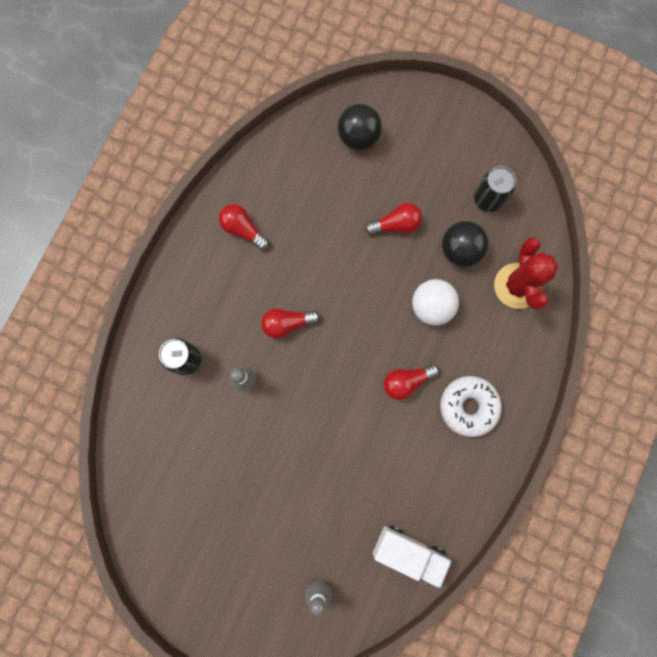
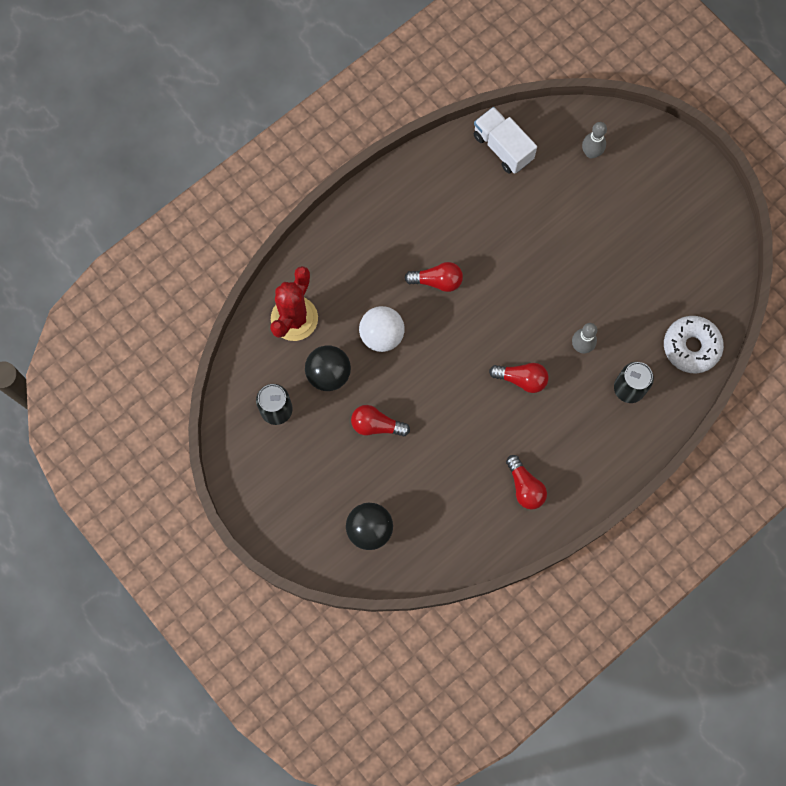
camera: 155 degrees left, 5 degrees down
(468, 406) = (393, 237): white donut -> white donut (691, 347)

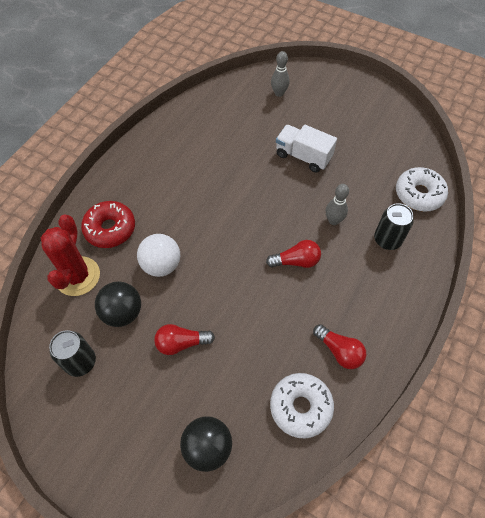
camera: 20 degrees left, 15 degrees down
(340, 274) = (110, 229): none -> red donut
(437, 281) = (195, 209): red light bulb -> none
(466, 525) = (300, 407): none -> white donut
(502, 147) = (212, 107): white truck -> white truck (303, 156)

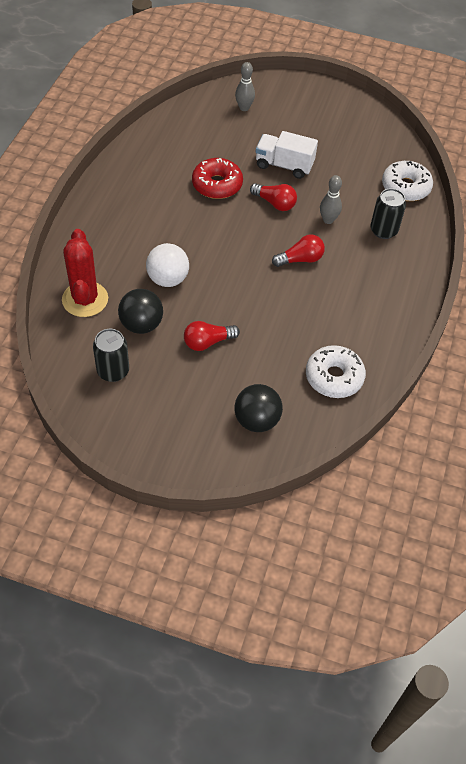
camera: 15 degrees left, 5 degrees down
(110, 229) = (104, 253): red donut -> red donut (217, 185)
(339, 351) = (359, 328): red light bulb -> red light bulb (275, 203)

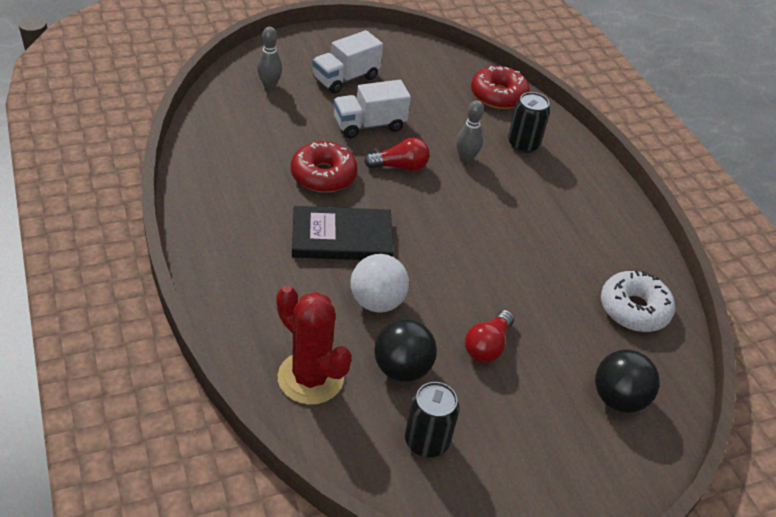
camera: 40 degrees left, 10 degrees down
(187, 229) = (342, 237): none -> black book
(300, 259) = (482, 210): red light bulb -> none
(302, 125) = (346, 78): none -> white truck
(405, 187) = (498, 95): white donut -> red donut

